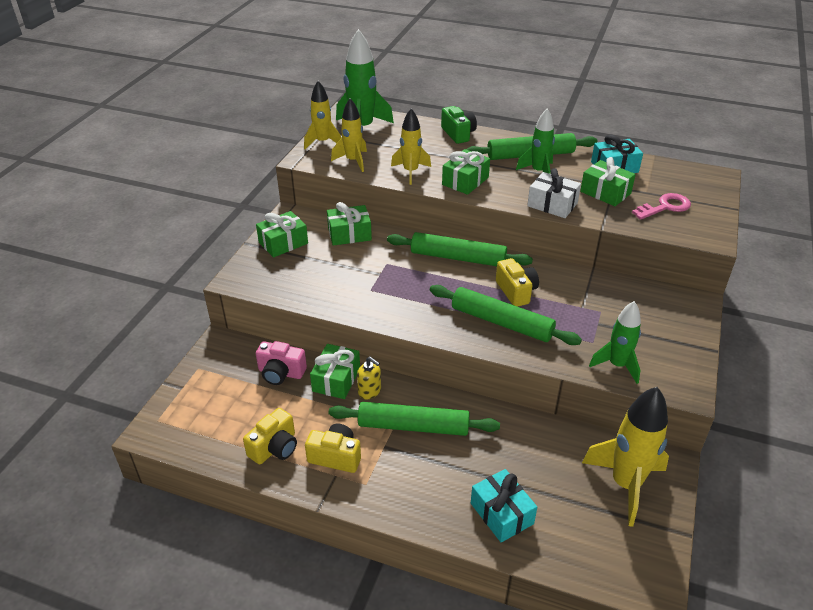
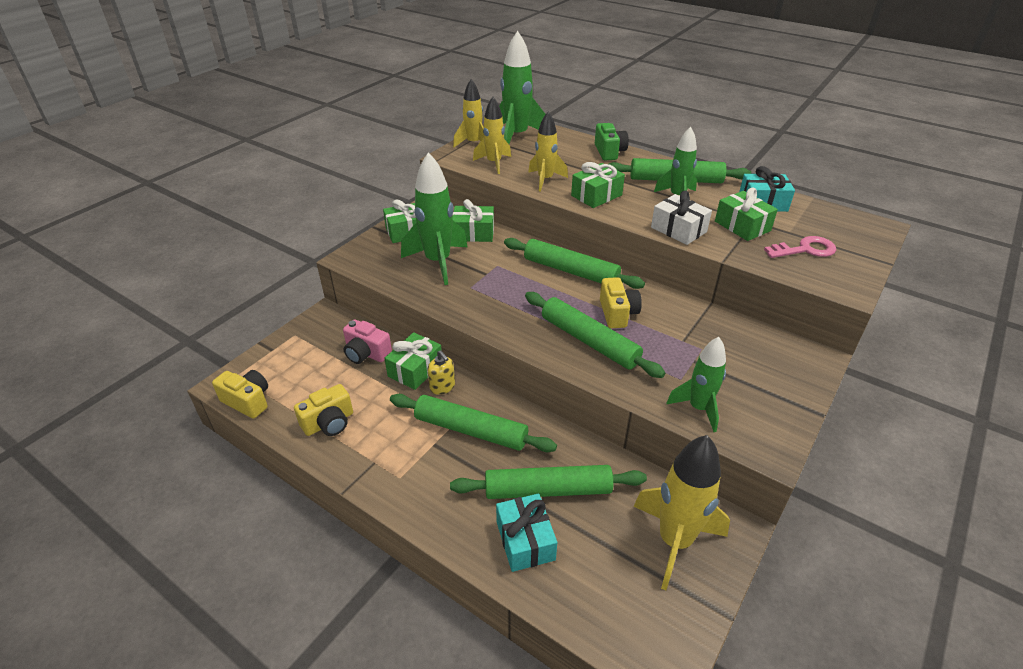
camera: 15 degrees right, 0 degrees up
(328, 270) = (438, 262): none -> green rocket
(335, 456) = (382, 444): yellow camera -> yellow camera (248, 401)
(503, 465) = (547, 490): none -> green rolling pin

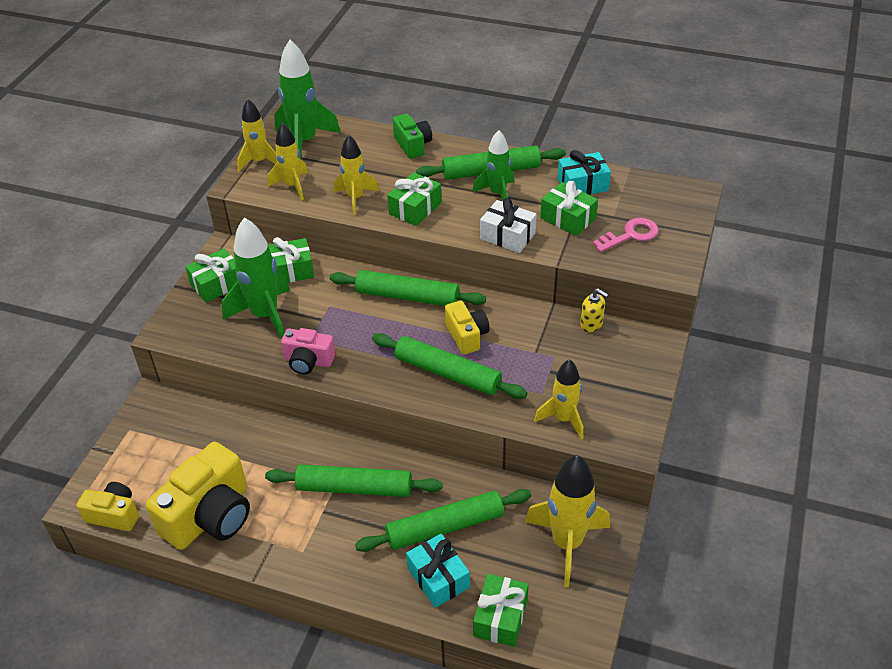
camera: 15 degrees left, 5 degrees up
(329, 423) = (210, 516): yellow camera -> yellow camera, size x1.81
(366, 353) = (217, 432): pink camera -> pink camera (308, 361)
(415, 369) = (275, 438): green gift -> green gift (500, 617)
(442, 387) = (310, 450): yellow soap dispenser -> yellow soap dispenser (591, 324)
(698, 408) = (563, 419): green rocket -> yellow rocket

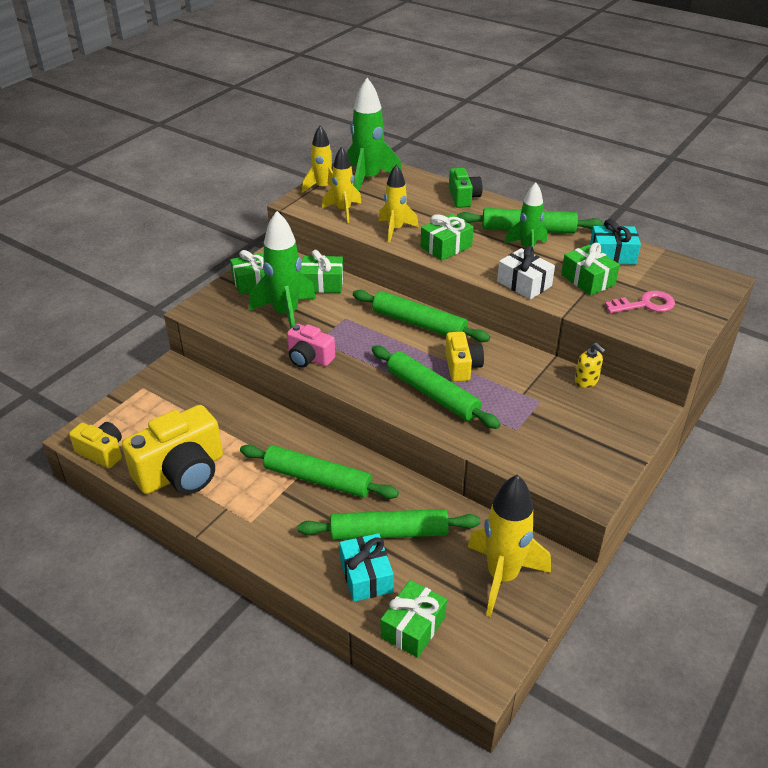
camera: 15 degrees right, 5 degrees down
(563, 419) = (529, 457): yellow rocket -> none

